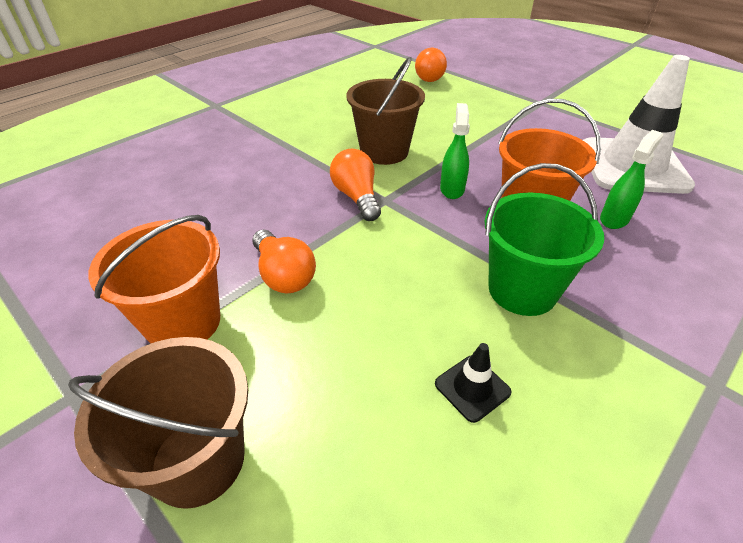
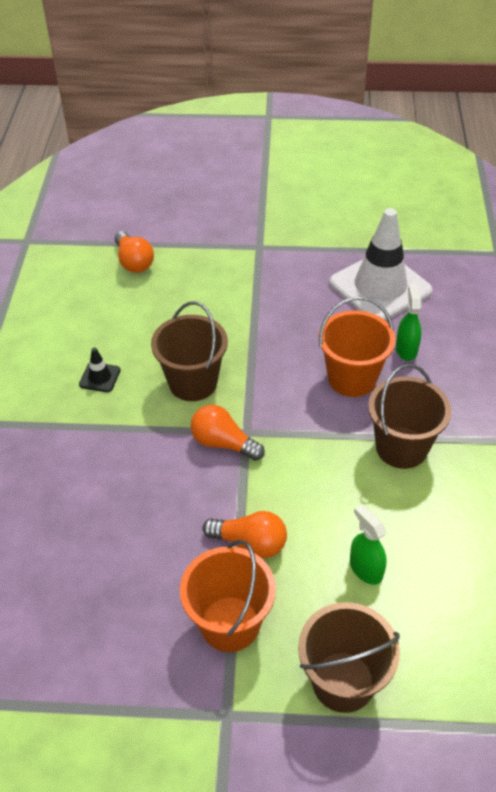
camera: 40 degrees left, 5 degrees up
(452, 189) = (282, 390): green spray bottle -> green spray bottle (365, 569)
(472, 388) = (432, 532): black traffic cone -> black traffic cone (100, 377)
(522, 290) = (401, 447): green bucket -> brown bucket

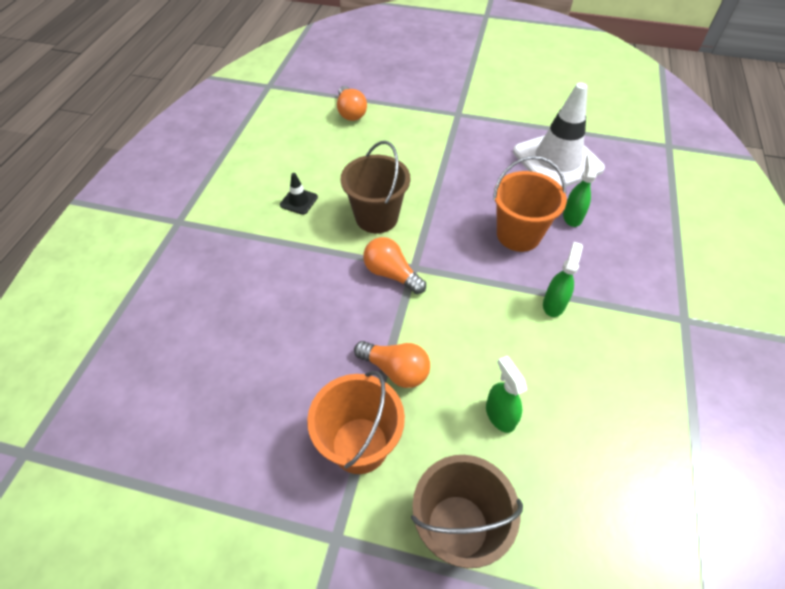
camera: 10 degrees right, 5 degrees up
(401, 447) = (554, 304): brown bucket -> green spray bottle

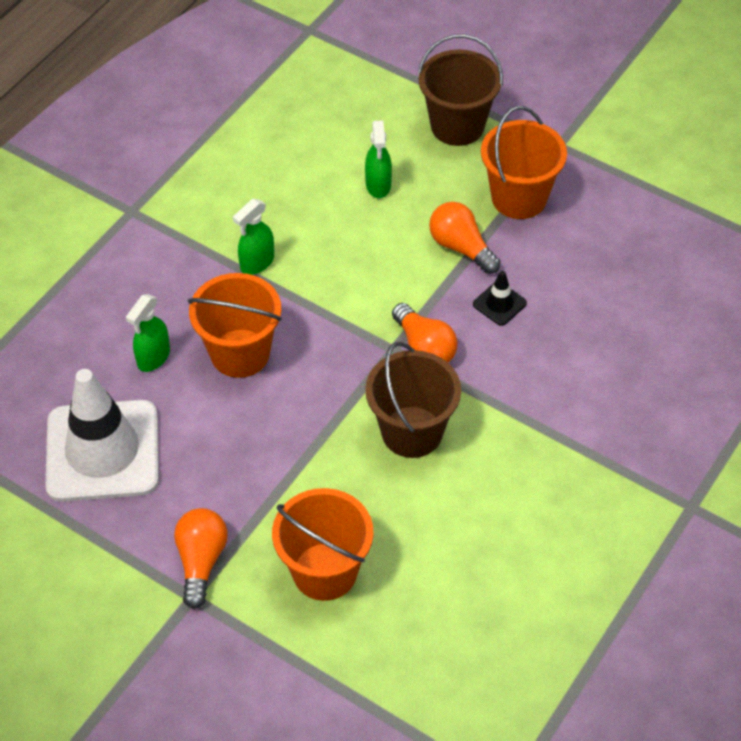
camera: 160 degrees left, 0 degrees up
(299, 201) = (513, 491): black traffic cone -> black traffic cone (499, 304)
(350, 112) = (375, 660): orange light bulb -> orange light bulb (201, 561)
(395, 138) = (324, 571): none -> orange bucket

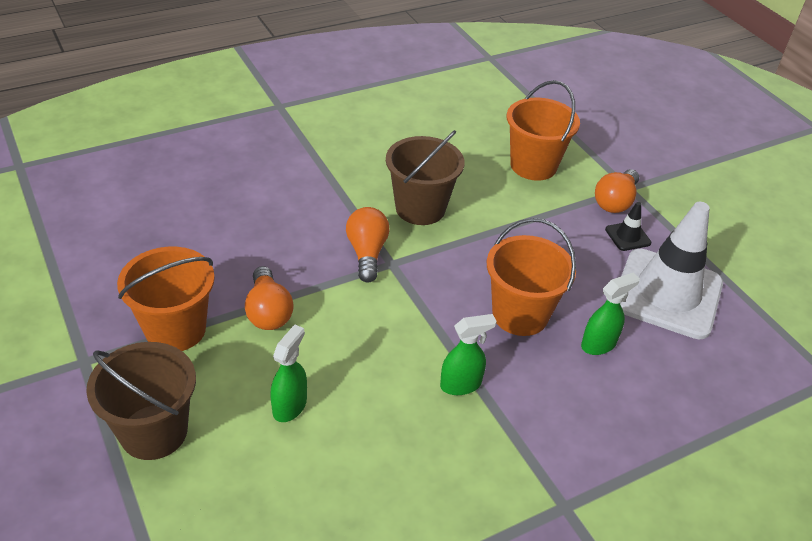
camera: 155 degrees left, 10 degrees down
(499, 304) = (280, 256): black traffic cone -> black traffic cone (627, 236)

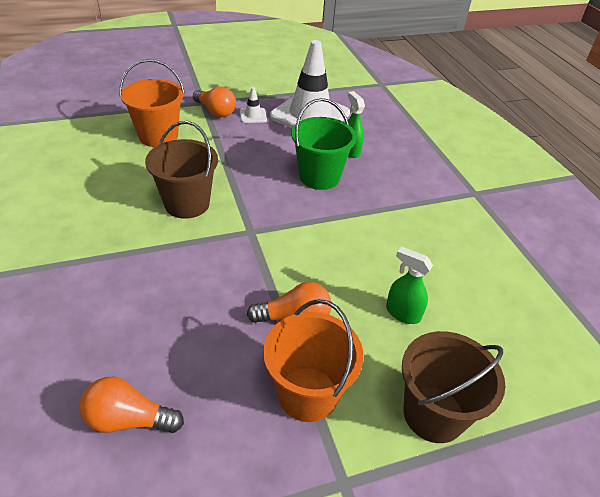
camera: 80 degrees left, 0 degrees up
(367, 253) = (234, 244): orange light bulb -> orange light bulb (129, 419)
(461, 384) = (382, 216): green spray bottle -> none
(520, 314) = (319, 177): orange bucket -> green bucket
(627, 236) = (253, 115): black traffic cone -> white traffic cone

